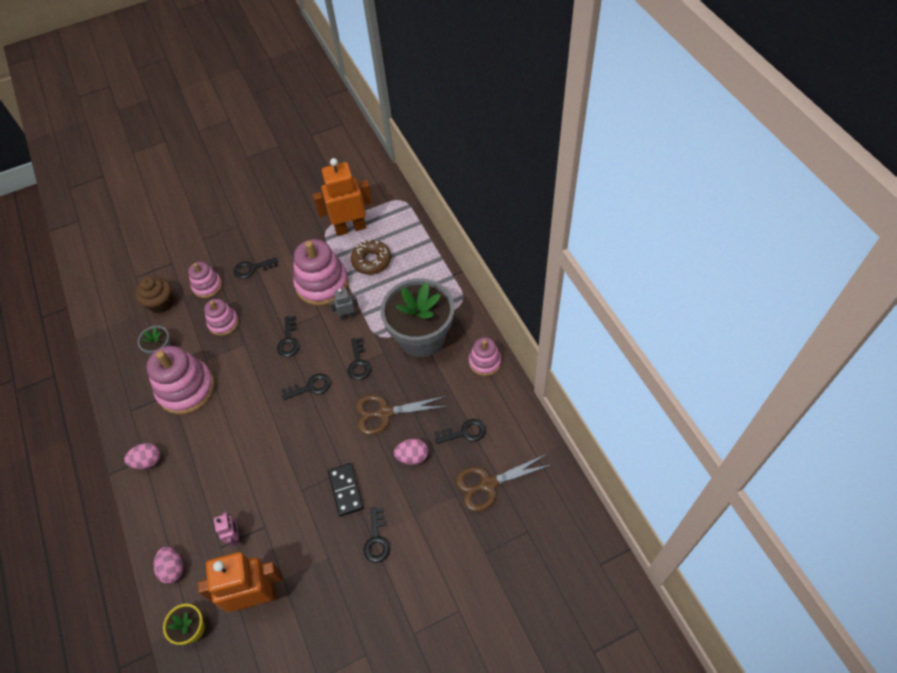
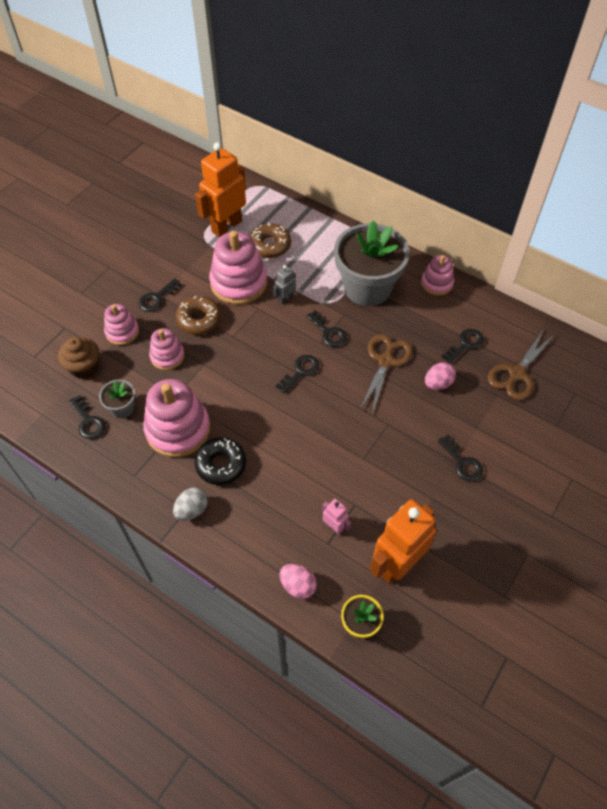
camera: 35 degrees left, 0 degrees up
(147, 461) = (192, 510): pink egg -> grey egg
(194, 435) = (221, 464): none -> black donut
(269, 302) = (199, 320): none -> brown donut
(289, 341) = (246, 343): black key -> black key (88, 421)
(346, 490) = (403, 438): black domino -> none
(385, 413) = (385, 361): brown scissors -> brown scissors turned 150 degrees clockwise

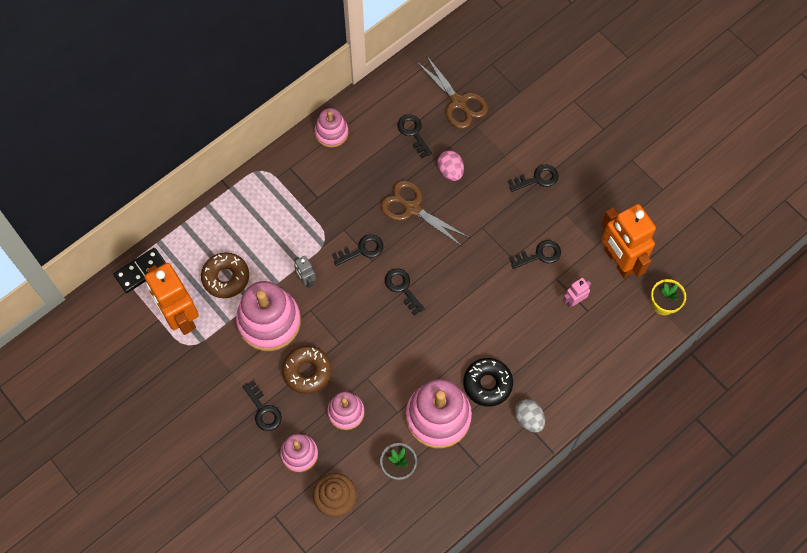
camera: 75 degrees left, 10 degrees up
(88, 421) = (405, 503): black key -> black key (539, 255)
(259, 193) = (141, 271): none -> black domino
(298, 585) = (620, 344): pink egg -> none
(367, 287) = (316, 198): grey flower pot -> none

